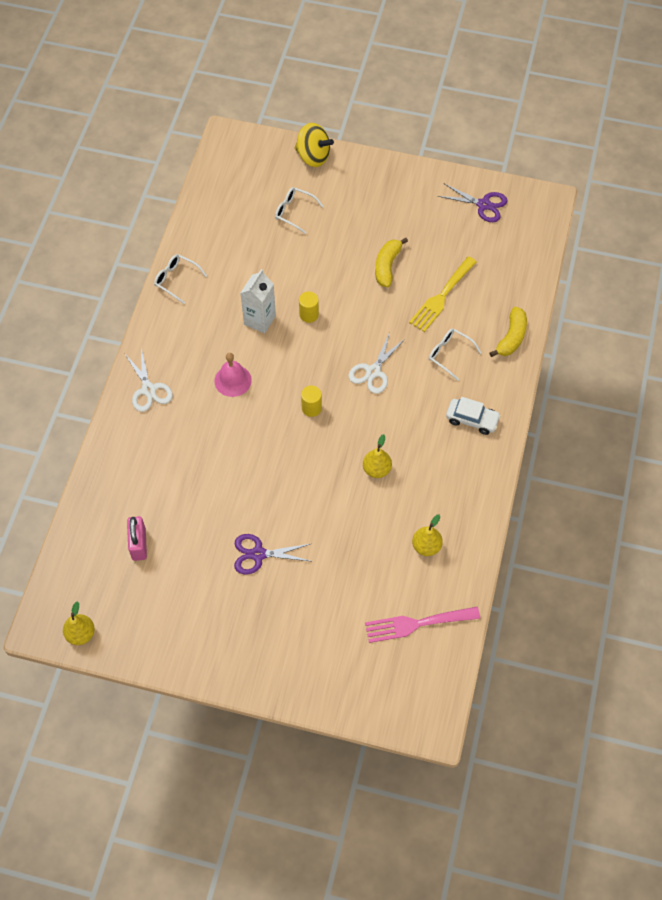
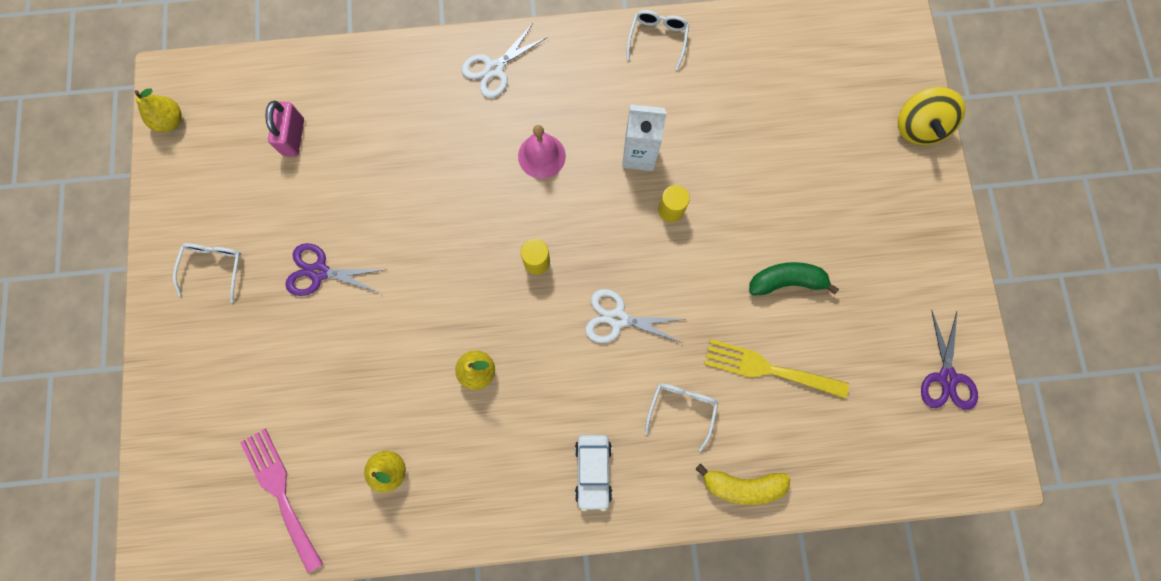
camera: 70 degrees right, 15 degrees up
(139, 544) = (293, 137): pink padlock -> pink padlock turned 60 degrees counterclockwise
(258, 554) = (319, 272): purple scissors -> purple scissors turned 60 degrees counterclockwise
(294, 212) = (819, 136): white glasses -> white glasses (214, 267)
(387, 266) = (786, 281): yellow banana -> green banana

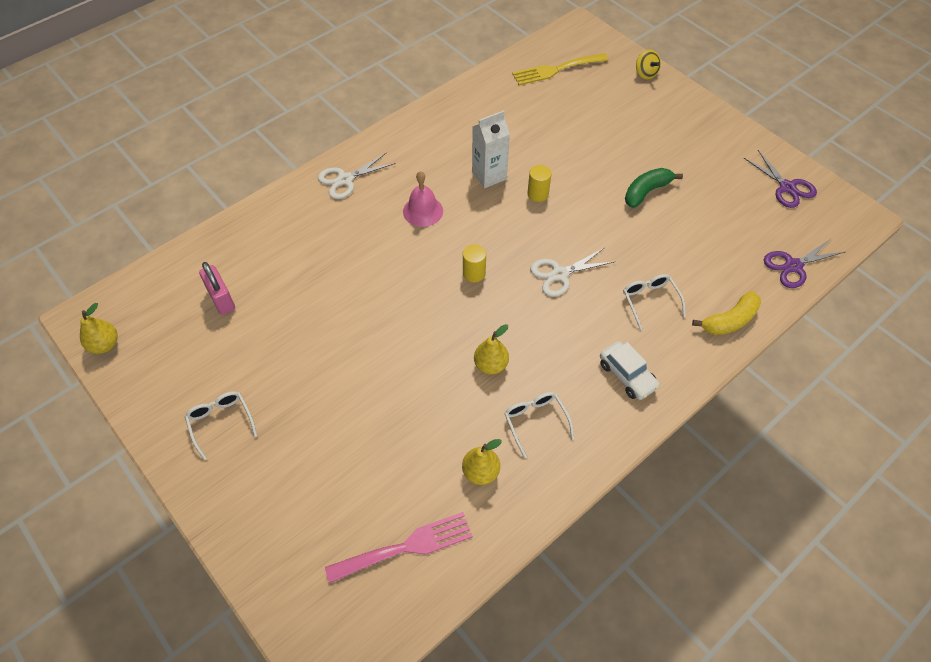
camera: 35 degrees left, 20 degrees down
(281, 493) = (406, 547): pink fork -> pink fork turned 135 degrees clockwise
(319, 272) = (314, 374): purple scissors -> purple scissors (793, 266)
(494, 68) = (345, 179): white scissors -> white scissors turned 45 degrees clockwise
(657, 39) = (444, 108): white glasses -> white glasses (535, 421)
(768, 369) = (681, 245): yellow fork -> yellow fork (556, 70)
(918, 127) = (645, 73): yellow spinning top -> yellow spinning top, size x0.62

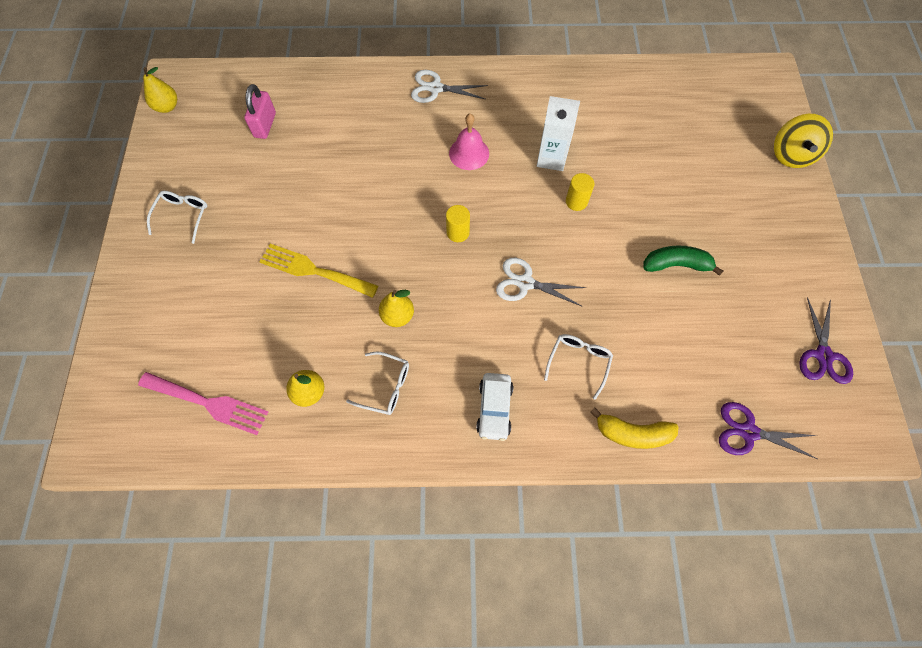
camera: 40 degrees right, 10 degrees up
(535, 421) = (386, 387): white glasses -> white glasses turned 90 degrees clockwise
(556, 70) = (706, 100): yellow fork -> yellow fork (313, 270)
(645, 73) = (791, 155): yellow spinning top -> yellow spinning top, size x1.61

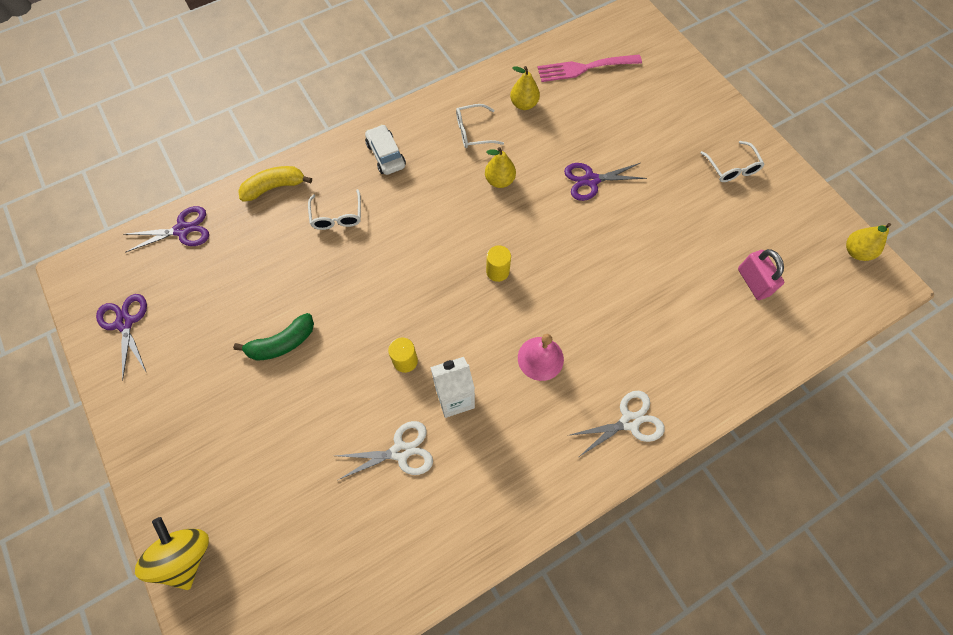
camera: 150 degrees right, 0 degrees up
(313, 270) = (591, 180): yellow fork -> purple scissors
(525, 283) = (412, 257): white scissors -> white scissors (400, 451)

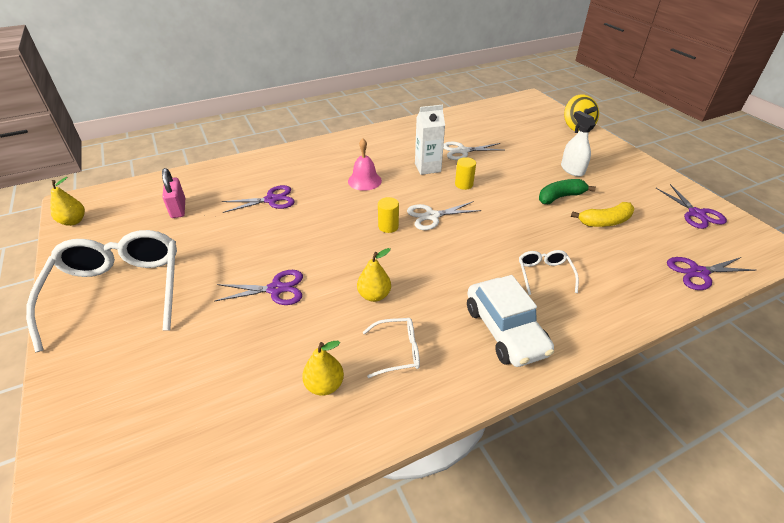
camera: 175 degrees left, 25 degrees down
(243, 411) = (572, 169): none -> white spray bottle
(274, 187) = (624, 305): yellow banana -> yellow banana (604, 222)
(386, 155) = (505, 330): white car -> white car, size x1.55
(584, 68) = (215, 440): pink fork -> none
(629, 421) = (314, 154): white scissors -> white scissors (432, 216)
(649, 307) = (271, 200): none -> purple scissors
(732, 168) = (119, 291): white glasses -> white glasses, size x2.27

